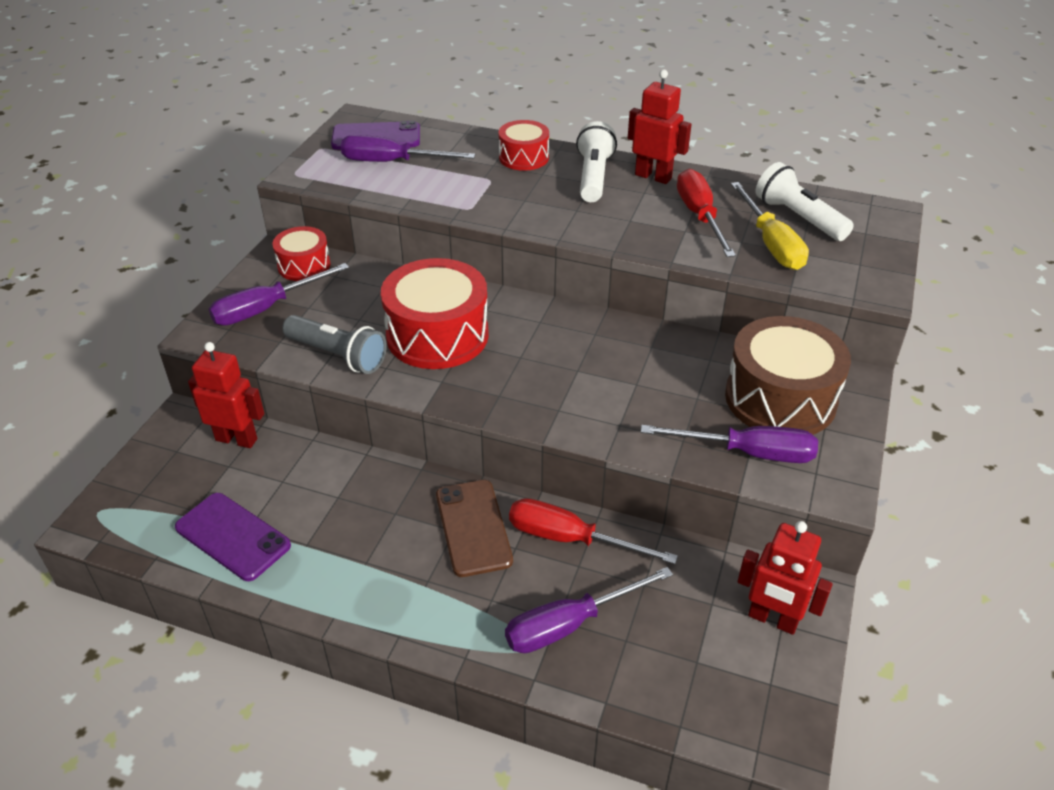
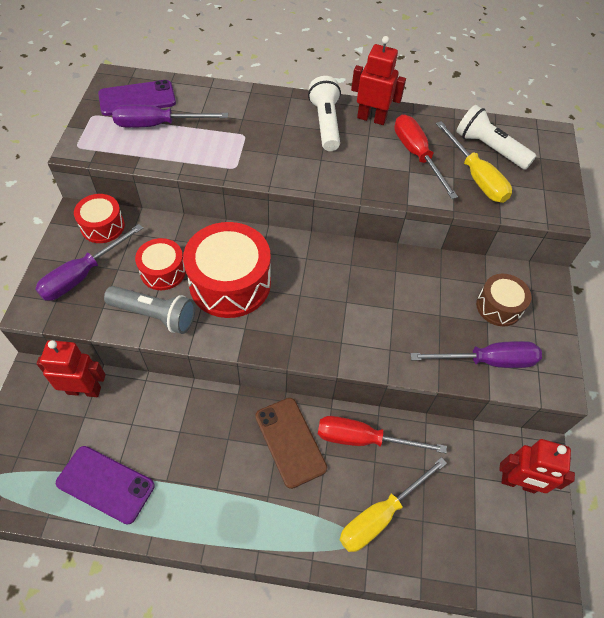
camera: 15 degrees left, 15 degrees up
(524, 157) = (265, 109): red drum -> red drum (163, 271)
(570, 624) = (380, 515): purple screwdriver -> yellow screwdriver
(780, 398) = (498, 306): brown drum -> brown drum, size x0.56

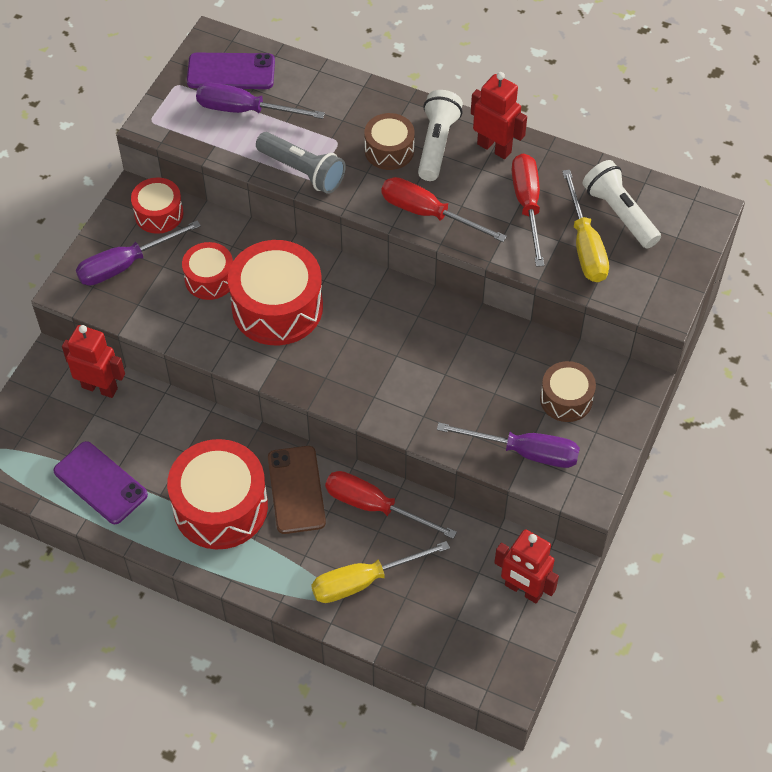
camera: 20 degrees right, 0 degrees up
(155, 315) = (189, 324): grey flashlight -> grey flashlight (303, 171)
(226, 477) = (220, 506): none -> red drum
(289, 134) = (389, 150): none -> brown drum
(341, 176) = (428, 213): none -> red screwdriver

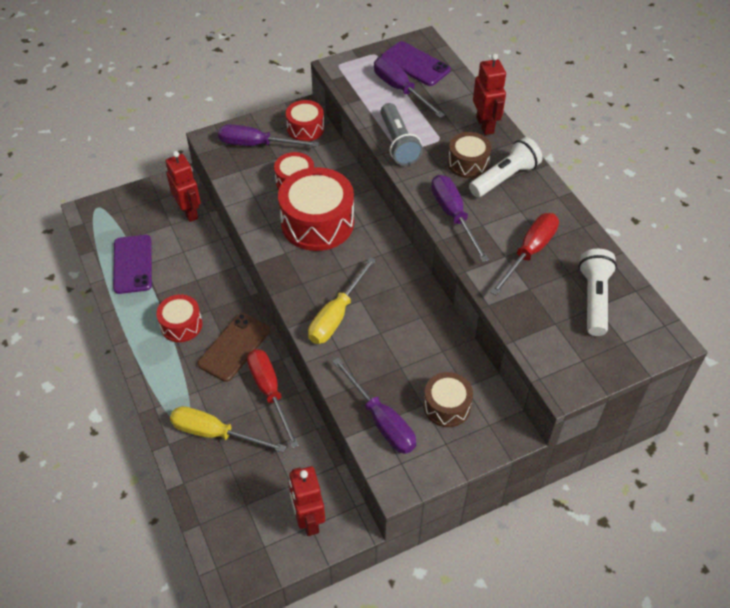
camera: 40 degrees right, 5 degrees down
(220, 506) = (181, 325): red drum -> red drum, size x0.56
(428, 213) = (453, 216): red screwdriver -> purple screwdriver
(494, 148) = (543, 203): red robot -> red robot (485, 125)
(585, 245) = (545, 303): yellow screwdriver -> yellow screwdriver (336, 315)

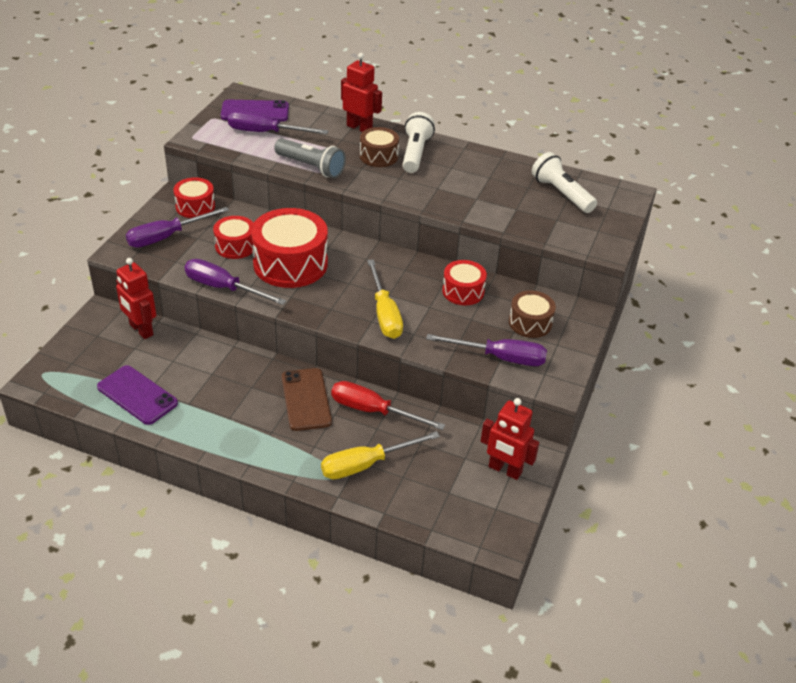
camera: 45 degrees left, 10 degrees down
(181, 325) = (241, 411): red drum -> red drum (463, 291)
(189, 212) = (141, 330): red robot -> red robot turned 150 degrees counterclockwise
(453, 216) = (411, 192): purple screwdriver -> purple screwdriver (223, 288)
(529, 252) = (489, 188): red screwdriver -> none

